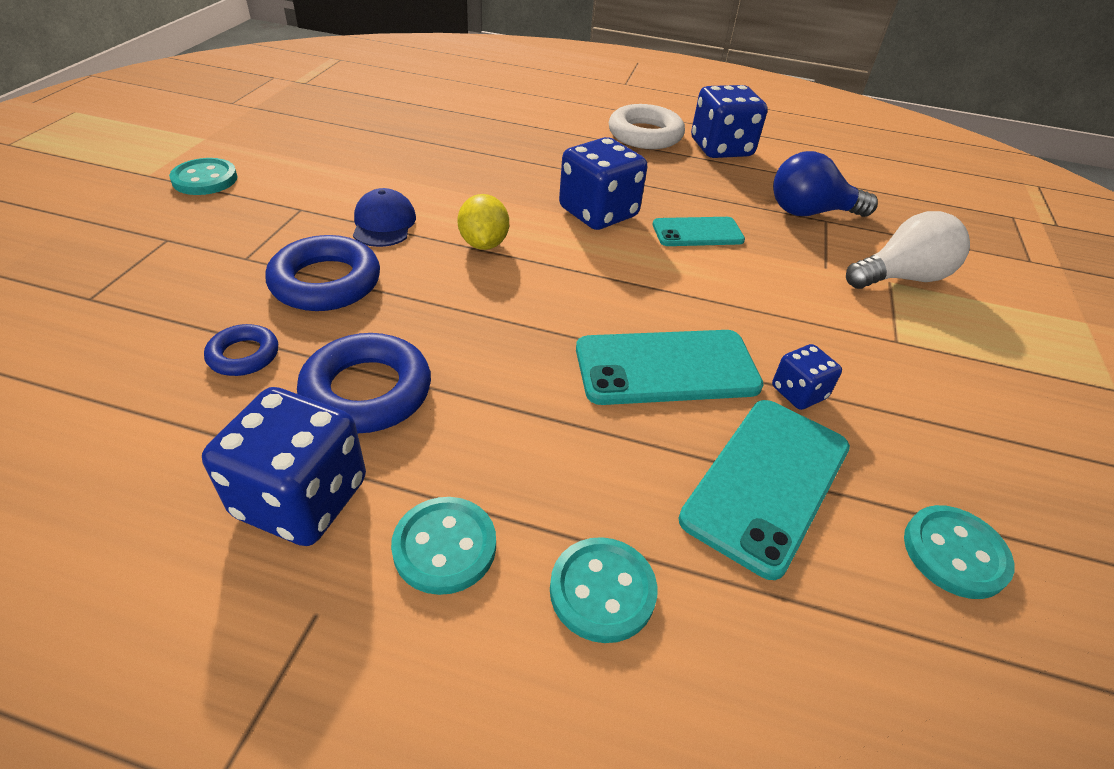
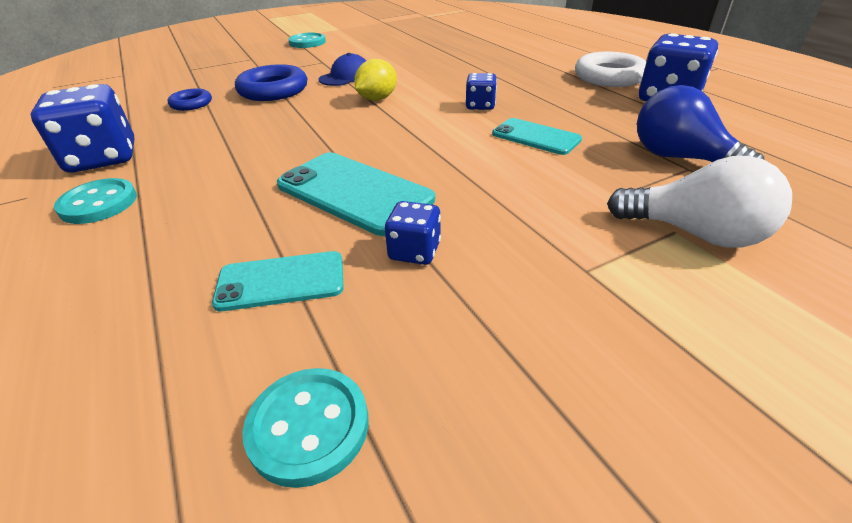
camera: 50 degrees right, 5 degrees down
(367, 391) = (201, 134): blue ring -> none
(598, 213) = (480, 106): blue dice -> blue dice, size x0.53
(602, 591) = (101, 264): turquoise button -> none
(767, 482) = (281, 281): turquoise phone -> turquoise phone, size x0.63

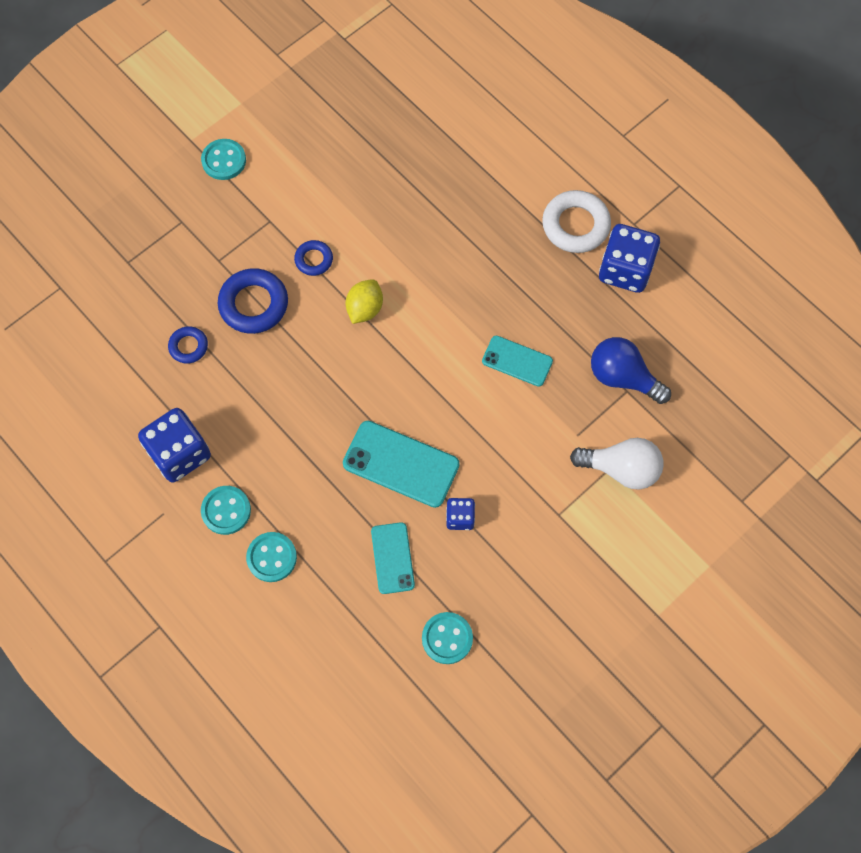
camera: 15 degrees left, 30 degrees up
(104, 254) = (272, 557): none -> turquoise button
(281, 281) = (392, 558): turquoise phone -> turquoise phone turned 75 degrees counterclockwise
(346, 77) = (314, 260): blue cap -> blue ring
(480, 106) = (463, 309): blue dice -> none

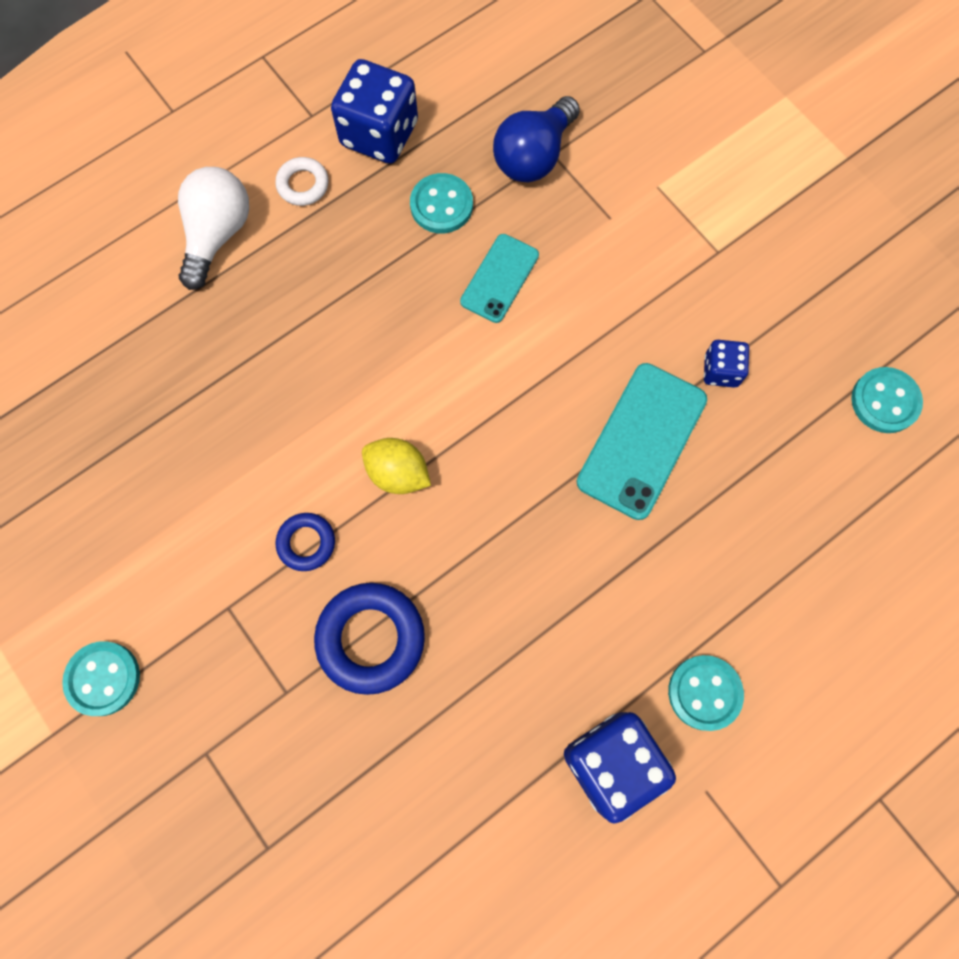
camera: 85 degrees left, 5 degrees up
(188, 346) = (432, 745): blue ring -> none
(272, 557) = (776, 627): turquoise button -> turquoise button (441, 205)
(392, 558) = (776, 461): turquoise phone -> none
(575, 225) = (303, 185): white ring -> white ring, size x0.56
(621, 469) = (659, 174): white light bulb -> white light bulb (218, 234)

